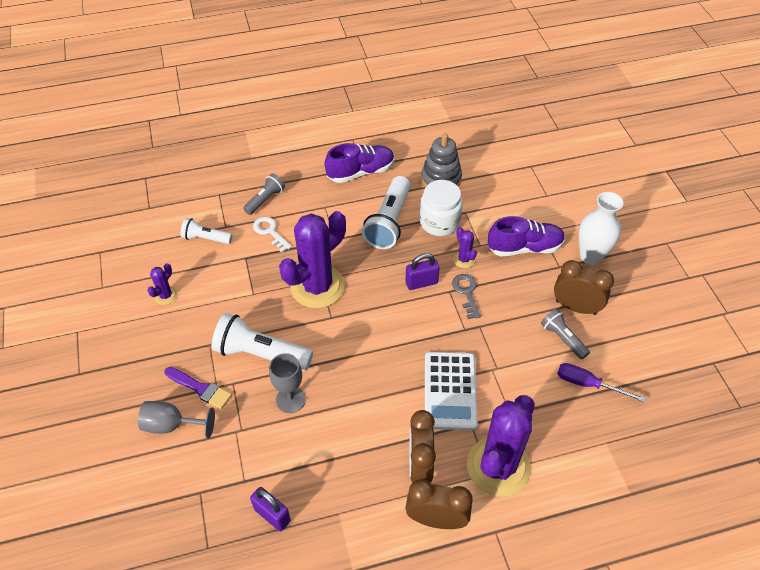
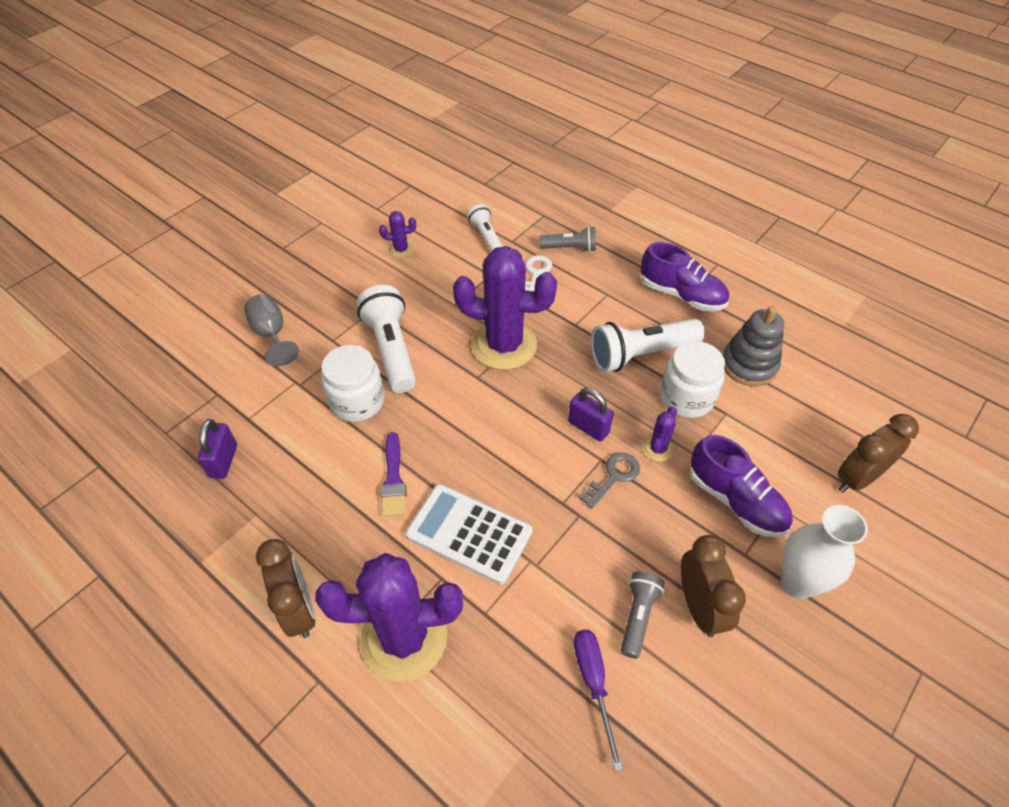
camera: 55 degrees right, 0 degrees up
(200, 388) = (322, 330): purple brush -> purple brush (393, 479)
(290, 399) = (357, 401): grey goblet -> white jar
(420, 465) = (355, 556): brown clock -> brown clock (857, 478)
(450, 391) = (469, 533): white calculator -> white calculator turned 60 degrees clockwise

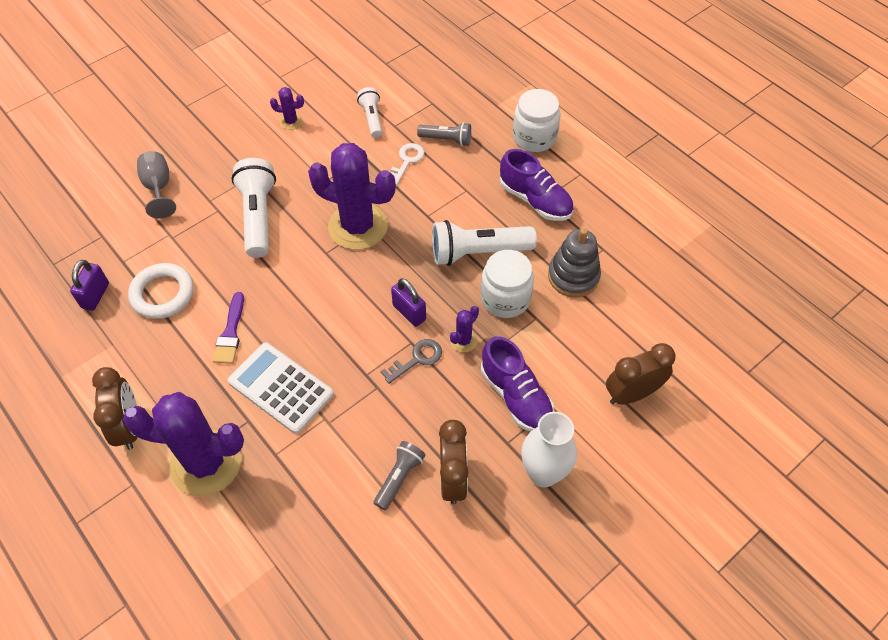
camera: 10 degrees right, 5 degrees up
(303, 448) = (163, 294): none -> white ring
(357, 401) = (217, 260): white jar -> white jar (534, 137)
(593, 683) = (346, 523): purple screwdriver -> none

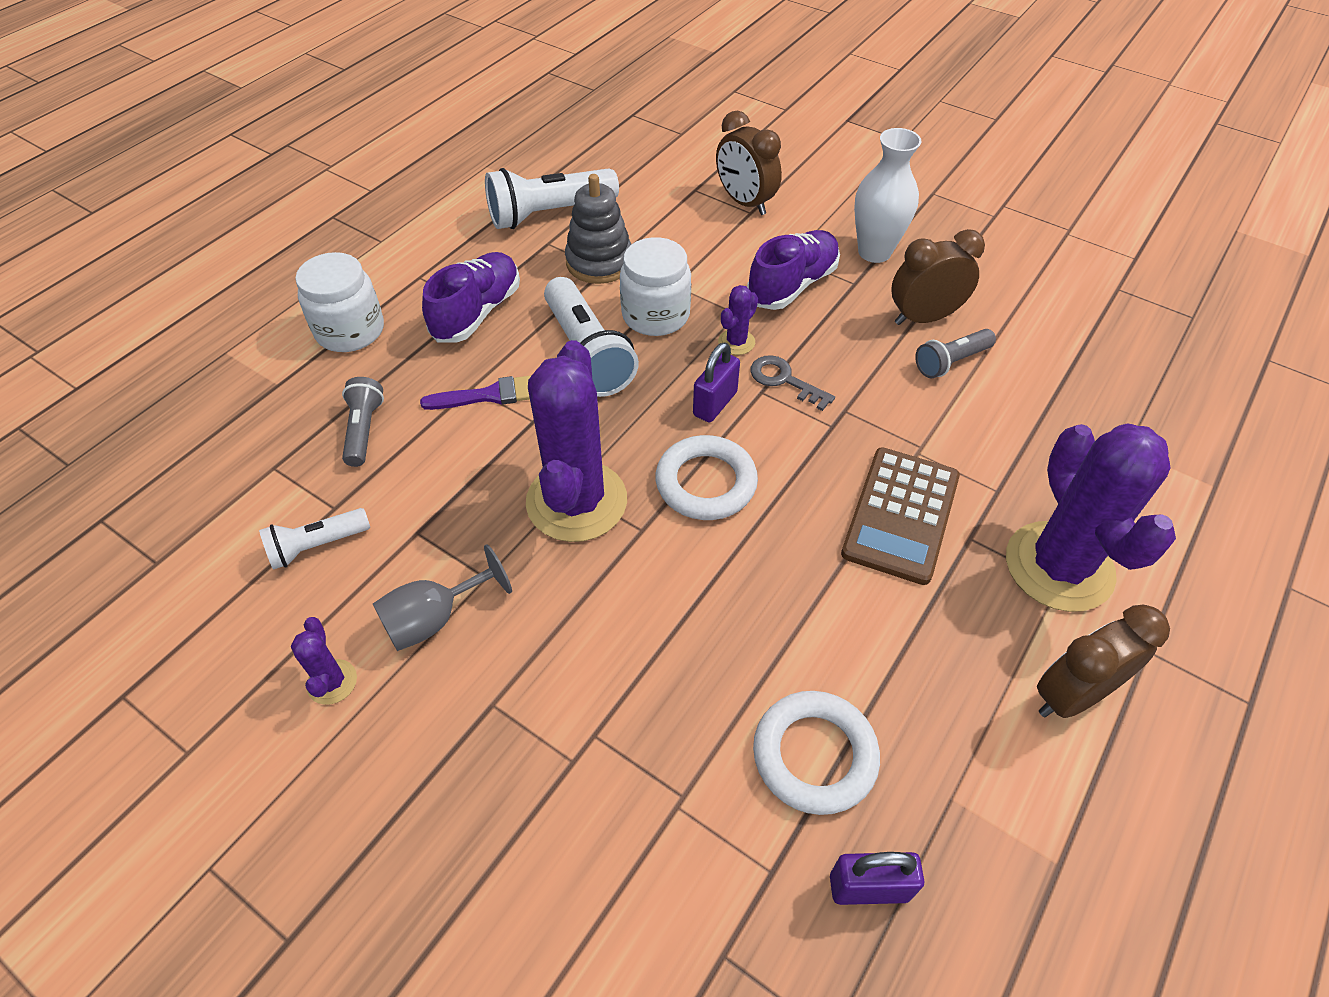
camera: 105 degrees left, 5 degrees down
(159, 188) = (560, 886): grey goblet -> grey goblet (434, 618)
(230, 333) = (843, 613): purple brush -> purple brush (489, 395)
(258, 216) = (592, 657): white flashlight -> white flashlight (549, 214)
(280, 388) = (901, 515): white calculator -> brown calculator
(346, 291) = (706, 483): none -> white ring
(399, 478) = (951, 362): grey flashlight -> grey flashlight turned 45 degrees counterclockwise
(407, 161) = (420, 471): white key -> none
(463, 341) = (736, 342): purple cactus -> purple cactus turned 75 degrees counterclockwise

